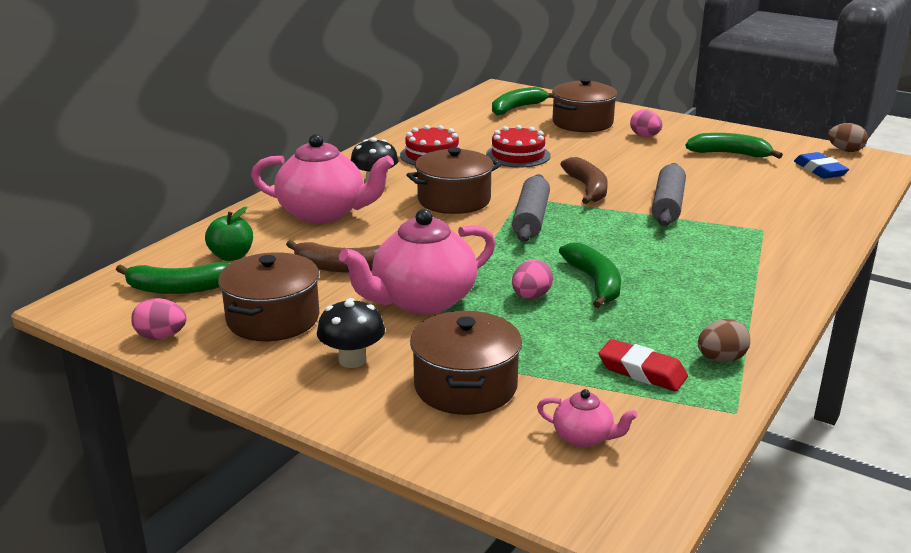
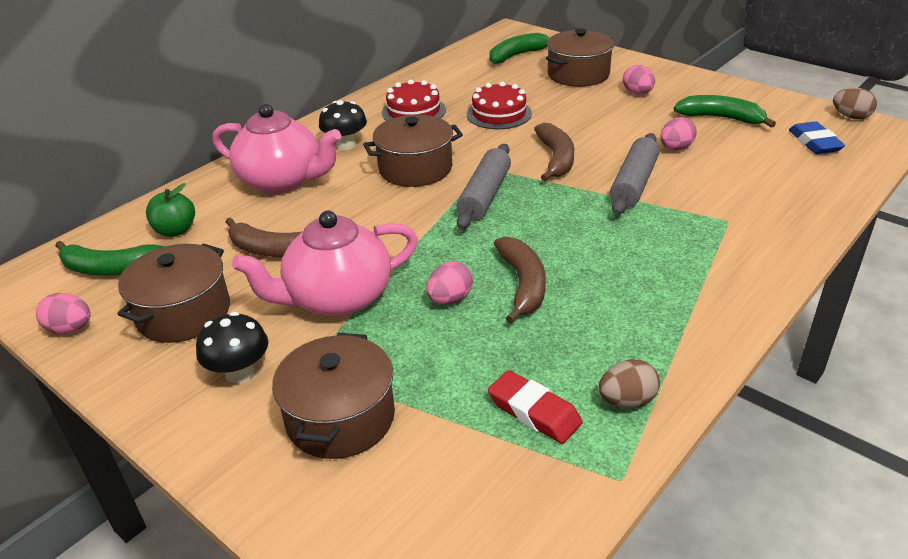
camera: 10 degrees right, 10 degrees up
(583, 437) = (440, 502): pink teapot -> none
(595, 283) = (523, 285): green banana -> brown banana
(696, 177) = (675, 148): none -> pink egg

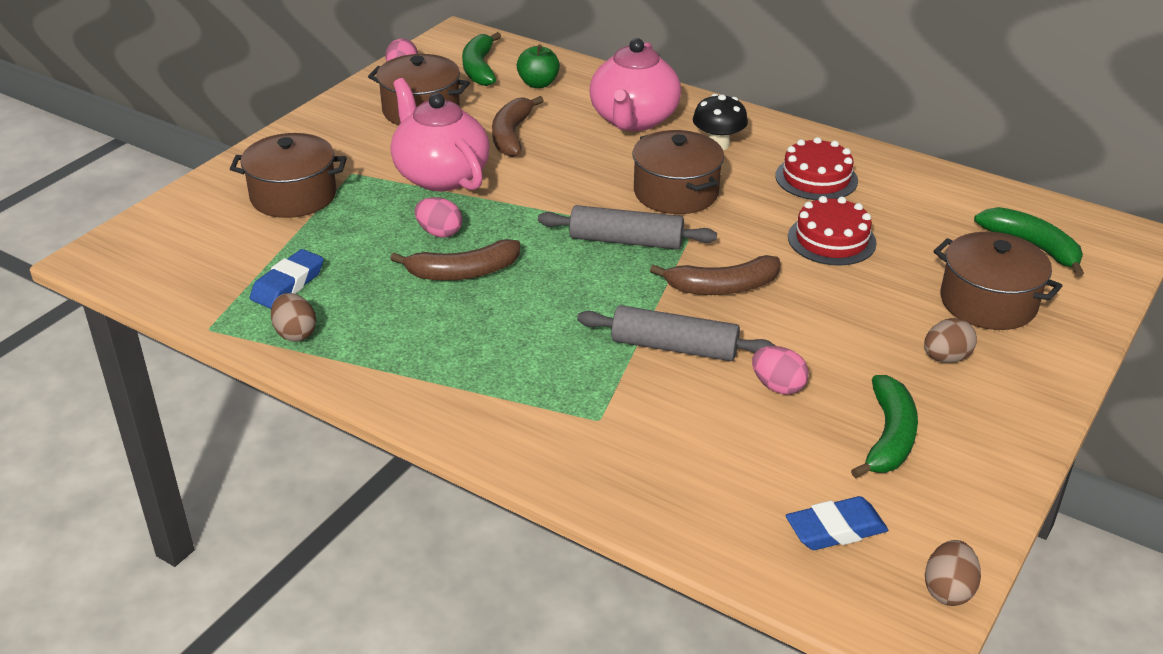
camera: 80 degrees right, 0 degrees up
(240, 373) = (347, 146): black mushroom -> none
(534, 412) = (288, 284): red eraser -> blue eraser
(637, 93) = (946, 358): pink egg -> brown egg

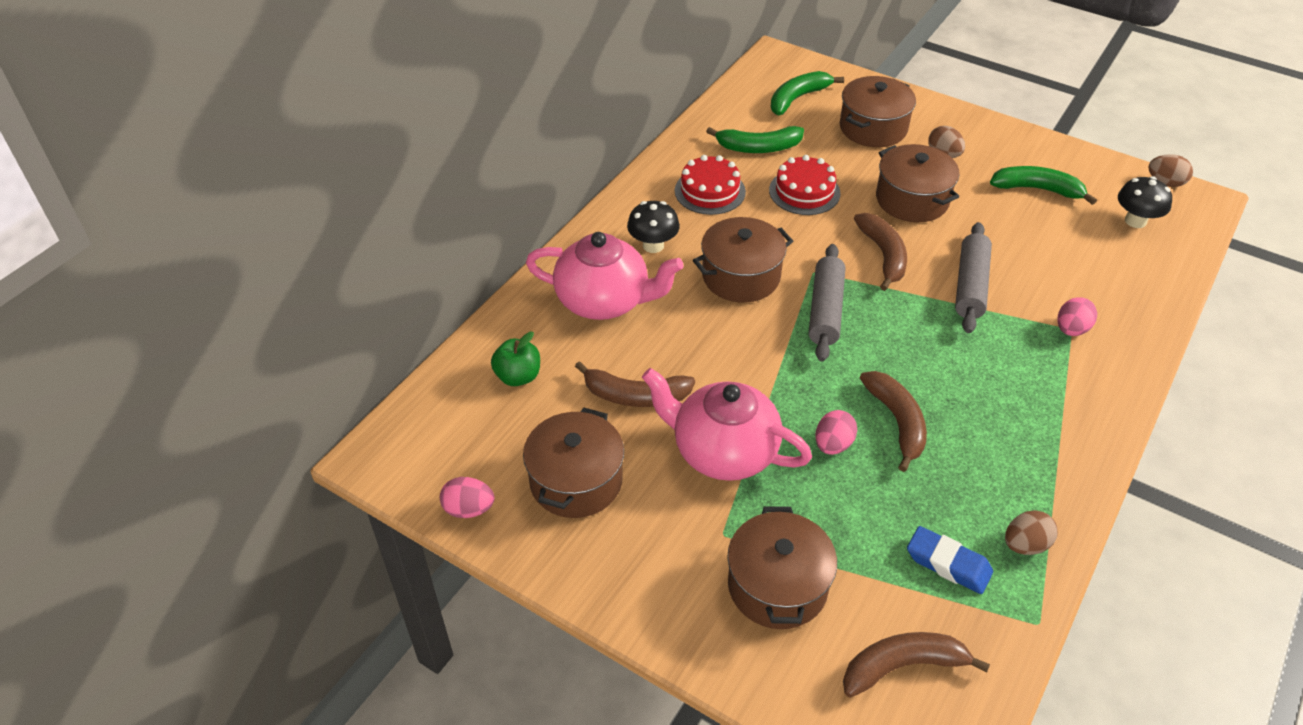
camera: 90 degrees left, 10 degrees up
(197, 250) = (902, 666): none -> brown banana
(440, 175) = (723, 451): pink teapot -> pink teapot turned 60 degrees clockwise
(479, 68) = (472, 431): green banana -> green banana (758, 148)
(778, 386) = (1001, 235): pink egg -> pink egg (1071, 329)
(835, 530) = (1135, 221): blue eraser -> black mushroom
(836, 319) = (912, 200): none -> brown pot

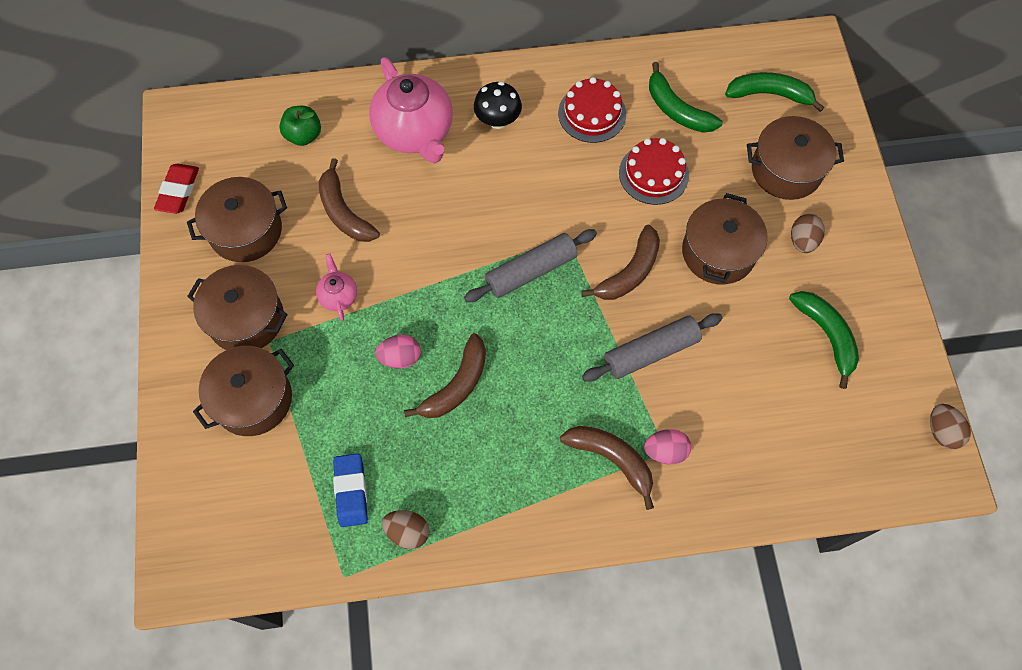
camera: 50 degrees right, 20 degrees up
(469, 509) = (178, 191): pink egg -> red eraser
(723, 451) = (338, 296): pink teapot -> pink teapot, size x0.46
(741, 276) = (517, 195): brown pot -> brown pot (246, 318)
(902, 666) = (246, 510): brown banana -> brown banana (612, 459)
(1135, 221) = (858, 433): black mushroom -> none

